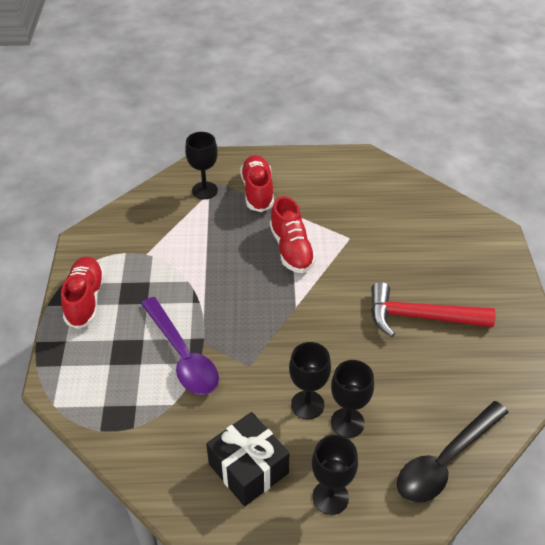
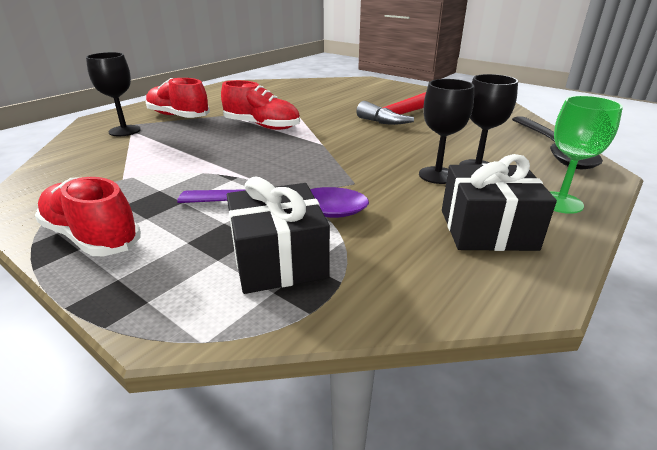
camera: 50 degrees left, 15 degrees down
(130, 389) = (278, 259): none -> black gift
(330, 497) = (560, 202): black goblet -> green goblet

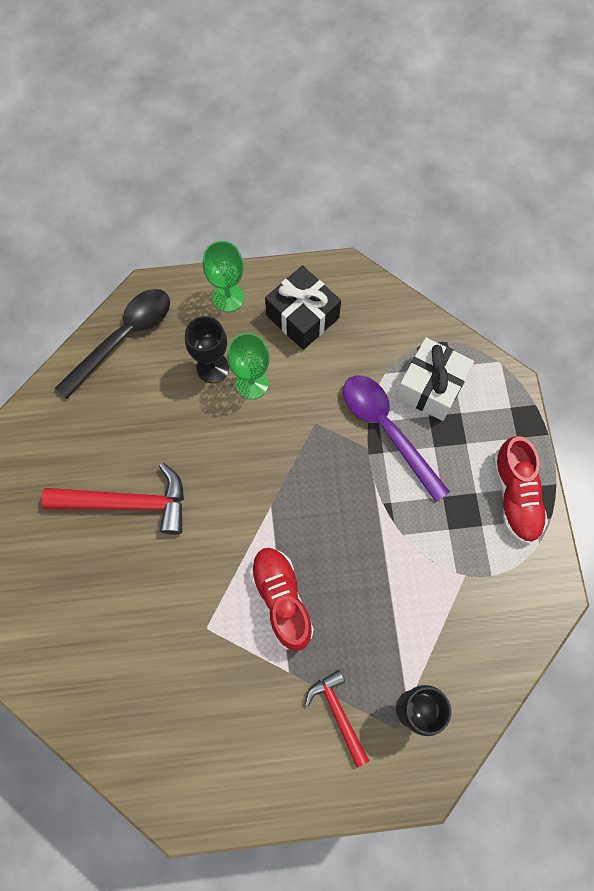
camera: 135 degrees left, 40 degrees up
(178, 116) = (338, 713): red shoe -> red hammer
(278, 259) = (431, 387): black gift -> white gift
(437, 175) = (252, 383): black goblet -> green goblet

